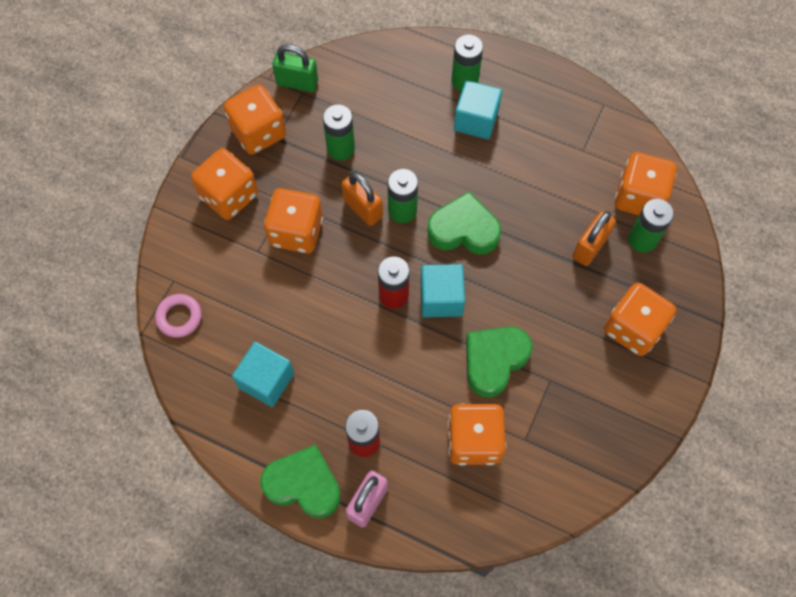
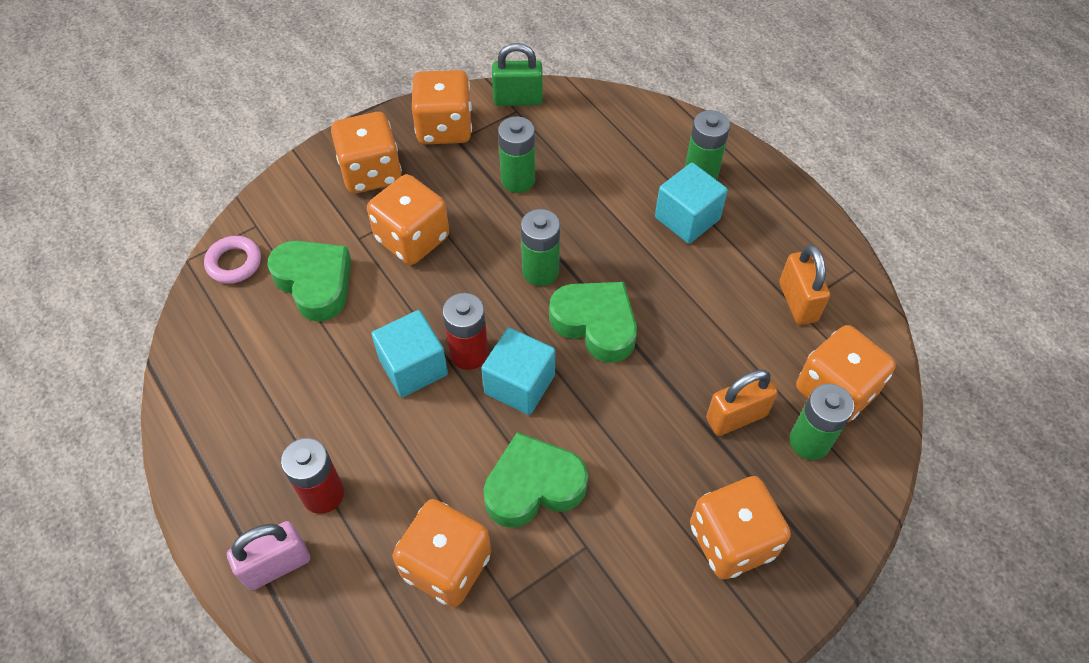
camera: 30 degrees right, 10 degrees down
(266, 380) = (270, 371): turquoise cube -> turquoise cube (413, 367)
(297, 83) = (518, 99): green padlock -> green padlock turned 45 degrees counterclockwise
(304, 484) = (224, 504): green heart -> green heart (315, 283)
(363, 208) = (499, 249): orange padlock -> orange padlock (797, 302)

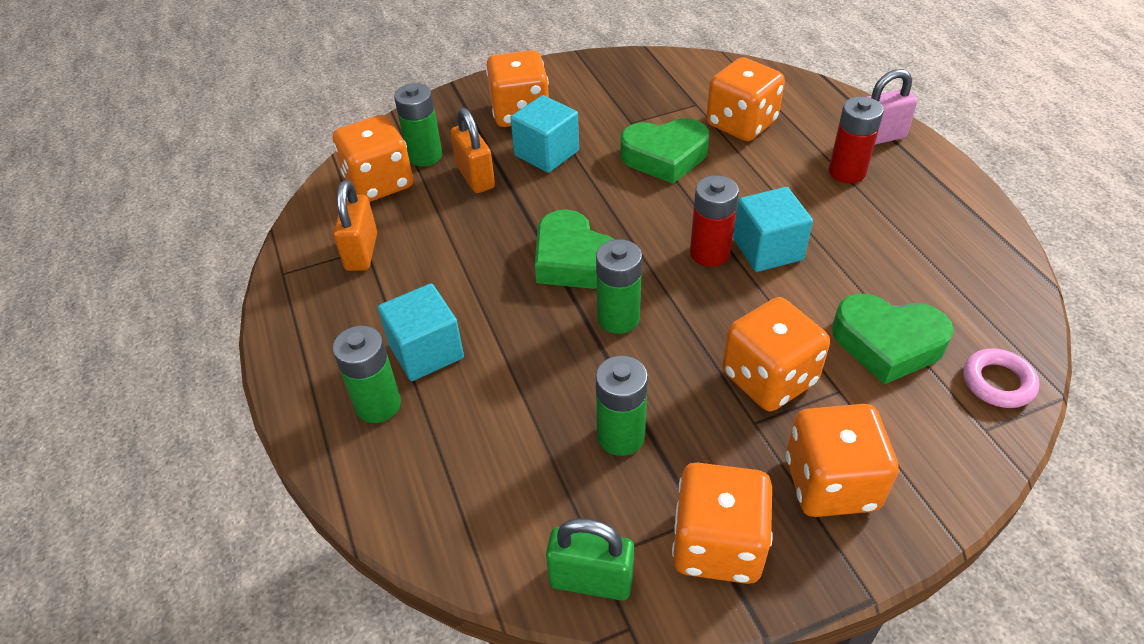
camera: 165 degrees left, 10 degrees down
(315, 283) = (887, 343): green heart -> green heart turned 45 degrees counterclockwise
(519, 384) = (663, 223): turquoise cube -> turquoise cube (546, 153)
(736, 417) = (475, 177): orange padlock -> orange padlock turned 75 degrees clockwise

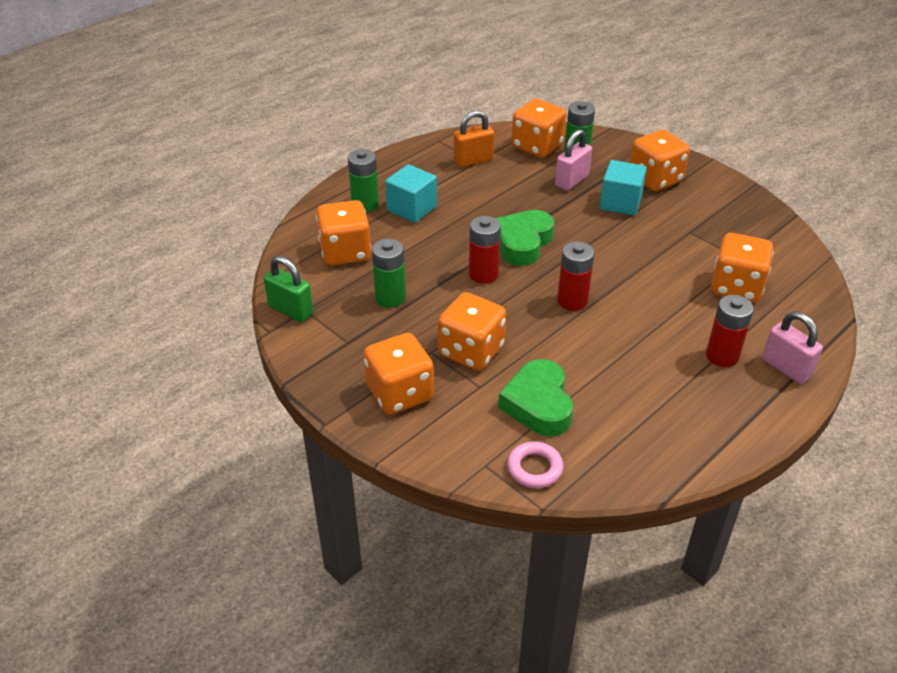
camera: 65 degrees right, 5 degrees down
(475, 177) = (571, 181): orange padlock -> pink padlock
(591, 580) = (291, 310): green padlock -> green padlock turned 45 degrees counterclockwise
(618, 318) = (483, 274): green battery -> red battery
(665, 157) = (661, 257): green heart -> none
(717, 544) = (333, 353): orange dice -> orange dice (345, 252)
(767, 249) = (596, 328): turquoise cube -> none

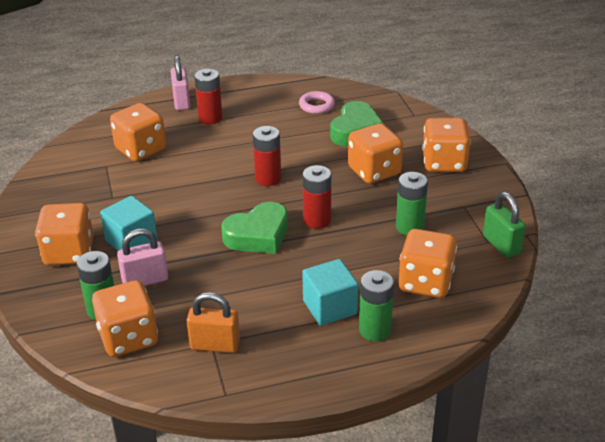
camera: 150 degrees left, 5 degrees down
(534, 468) = (386, 105): pink ring -> pink ring (316, 105)

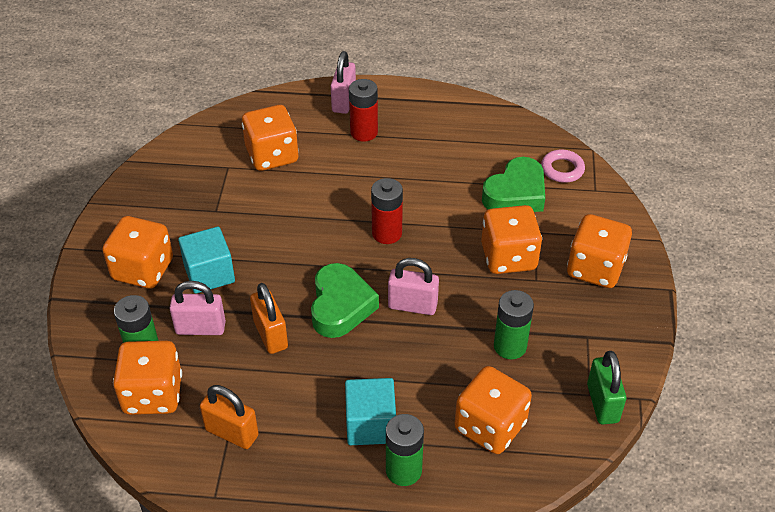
camera: 20 degrees right, 10 degrees up
(210, 269) = (271, 335): none -> orange padlock
(258, 235) = (340, 306): green heart -> green heart turned 75 degrees counterclockwise
(316, 105) = (489, 146): pink ring -> pink ring (562, 169)
(317, 220) = (412, 305): red battery -> pink padlock

